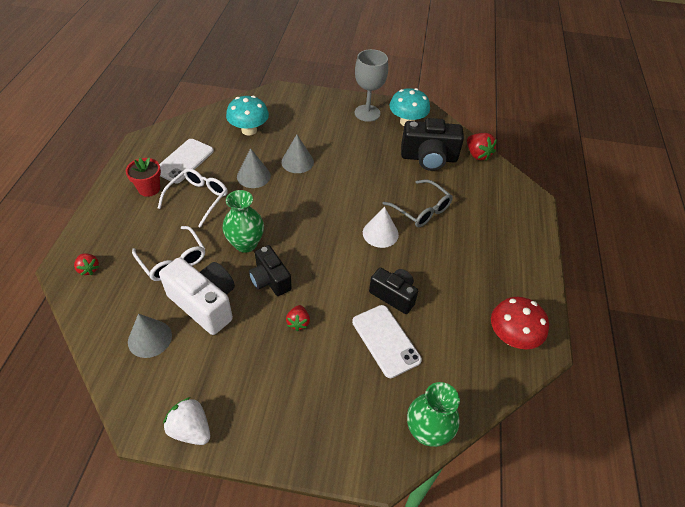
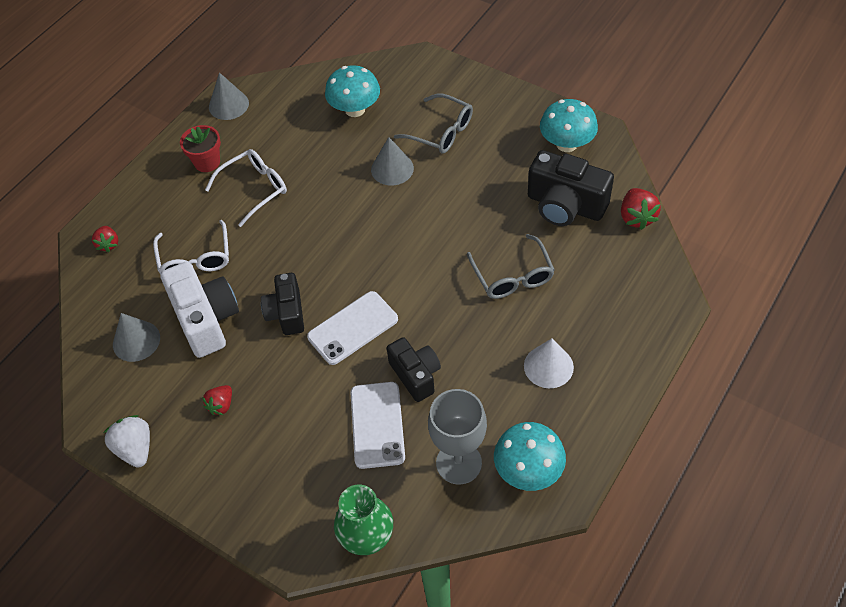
camera: 30 degrees right, 5 degrees up
(184, 161) = (260, 135): white phone -> white phone (353, 328)
(246, 244) = (281, 261): green vase -> none
(253, 176) = (330, 175): grey cone -> grey cone (228, 105)
(298, 322) = (292, 372): red strawberry -> red strawberry (221, 405)
(319, 131) = (441, 132): none -> grey glasses
(367, 113) = (519, 118): grey goblet -> grey goblet (459, 463)
(380, 233) = (443, 293): white cone -> white cone (548, 366)
(512, 337) = (528, 470): red mushroom -> turquoise mushroom

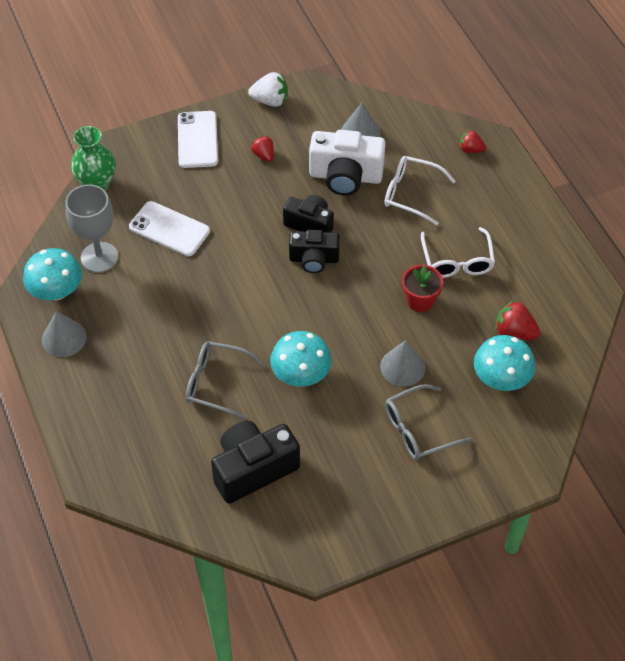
camera: 120 degrees right, 0 degrees up
(207, 162) = (515, 244): red flower pot -> red flower pot (420, 301)
(228, 105) = (580, 289): grey cone -> grey cone (64, 338)
(353, 328) = (261, 256): white phone -> white phone (197, 140)
(416, 375) = (187, 271): black camera -> black camera (314, 259)
(548, 366) = (119, 354): white cone -> none
(566, 144) = (321, 521): turquoise mushroom -> turquoise mushroom (301, 375)
(636, 217) = (194, 515): red strawberry -> red strawberry (514, 332)

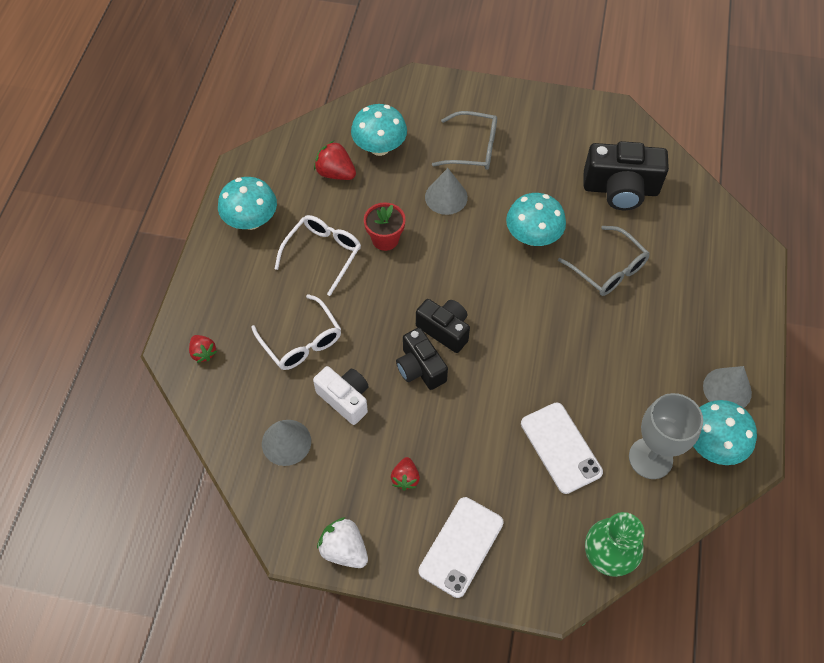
camera: 145 degrees left, 5 degrees up
(345, 176) = (345, 399): white camera -> white camera, size x0.65
(514, 332) = (335, 173): red strawberry -> red strawberry turned 150 degrees clockwise
(538, 254) = (251, 220): none -> turquoise mushroom

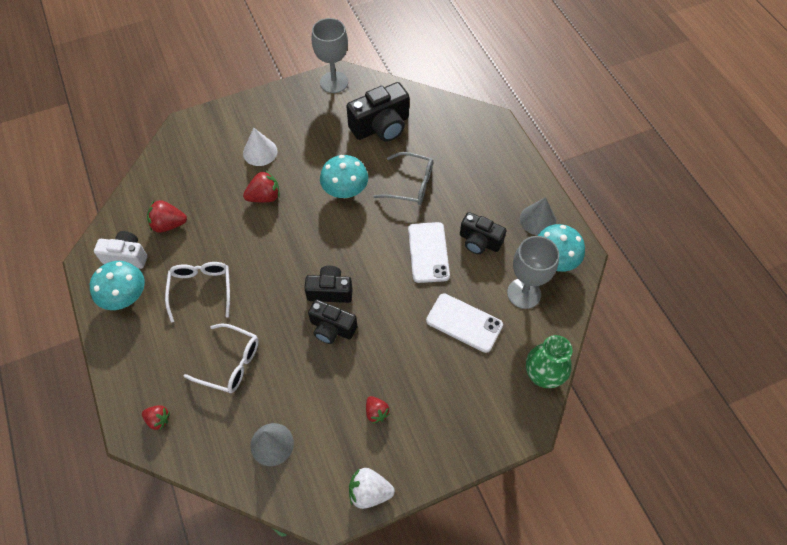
camera: 35 degrees left, 0 degrees up
(345, 399) = (293, 384): white camera -> white camera (126, 256)
(379, 147) = (189, 188): turquoise mushroom -> none
(385, 239) = (241, 252): red flower pot -> none
(446, 197) = (264, 197): grey cone -> red strawberry
(461, 546) = (447, 433): white phone -> white phone (428, 252)
(473, 148) = (260, 152): grey glasses -> white cone
(602, 115) = (334, 82): none -> grey goblet
(641, 373) = (479, 241): none -> black camera

